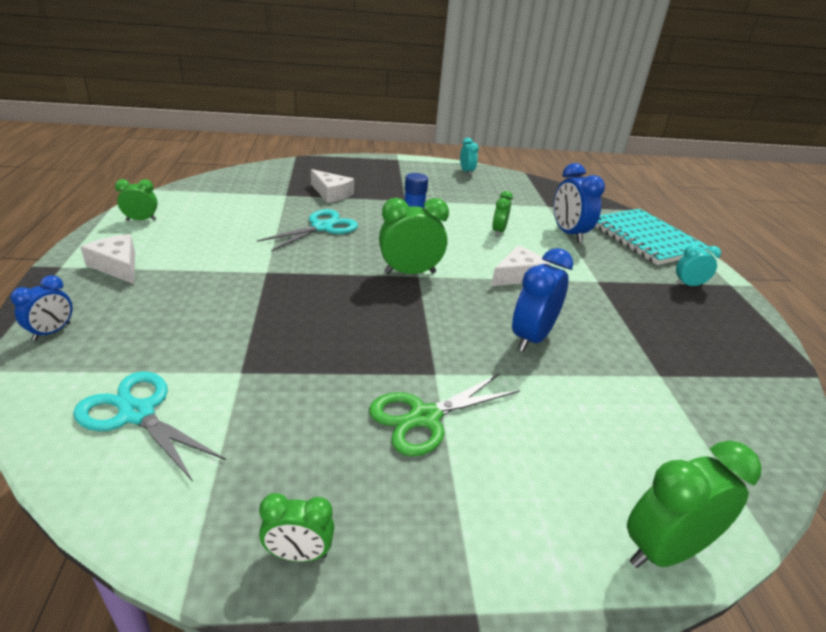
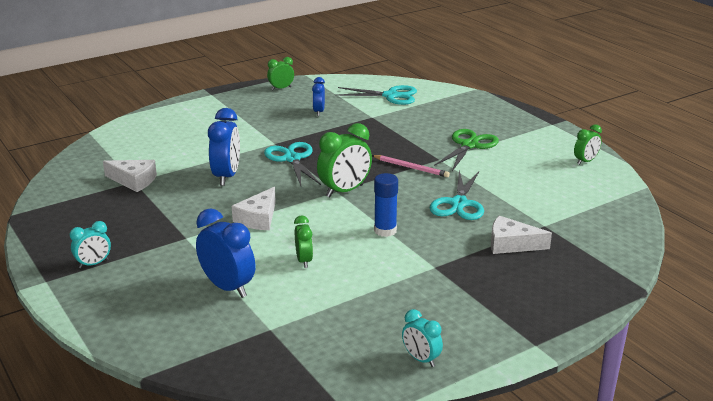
camera: 155 degrees right, 5 degrees down
(52, 332) = (482, 103): blue clock -> blue clock (319, 112)
(117, 266) = (526, 133): white cheese -> white cheese (134, 181)
(310, 273) = (411, 168): none -> pink pencil
(424, 417) = (266, 127): green scissors -> green scissors (469, 145)
(432, 335) = (292, 159): none -> turquoise scissors
(646, 239) = (132, 316): turquoise notebook -> none
(664, 550) = (141, 121): green clock -> none

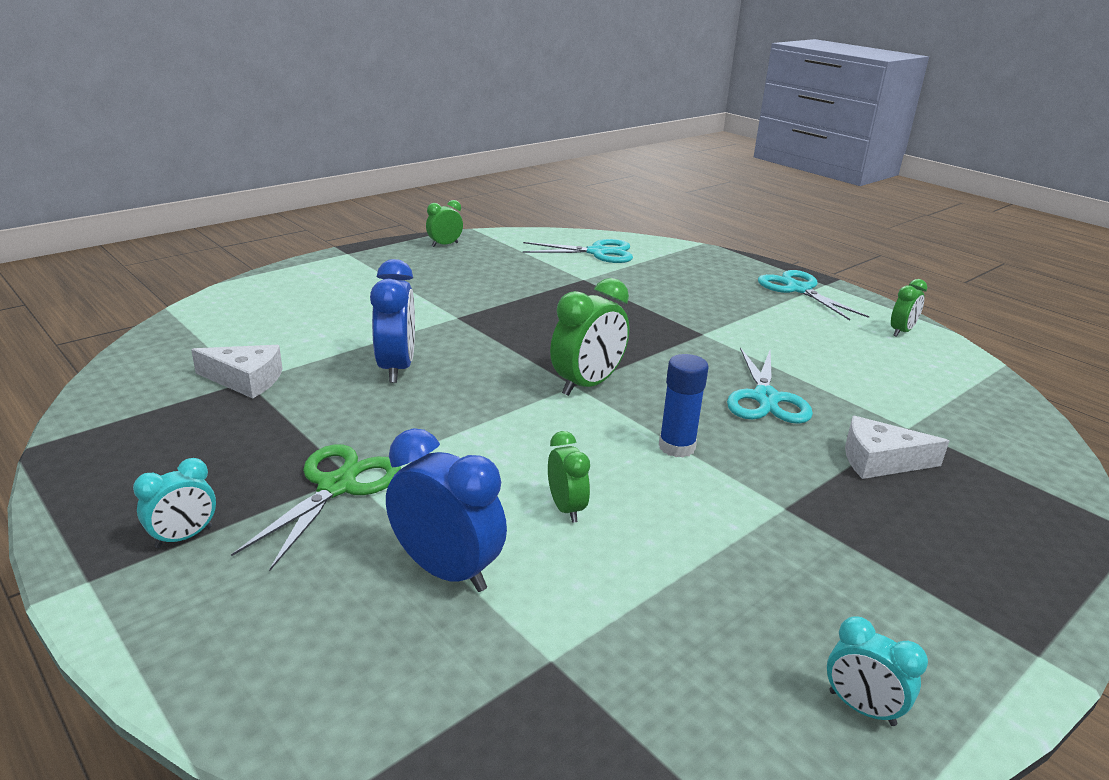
camera: 10 degrees left, 0 degrees up
(258, 218) = (466, 435): white cheese -> none
(292, 159) = (490, 339): turquoise scissors -> turquoise scissors (798, 289)
(319, 112) = (507, 274): blue clock -> none
(411, 168) = (670, 347): pink pencil -> none
(469, 145) = (734, 314): green scissors -> green scissors (337, 486)

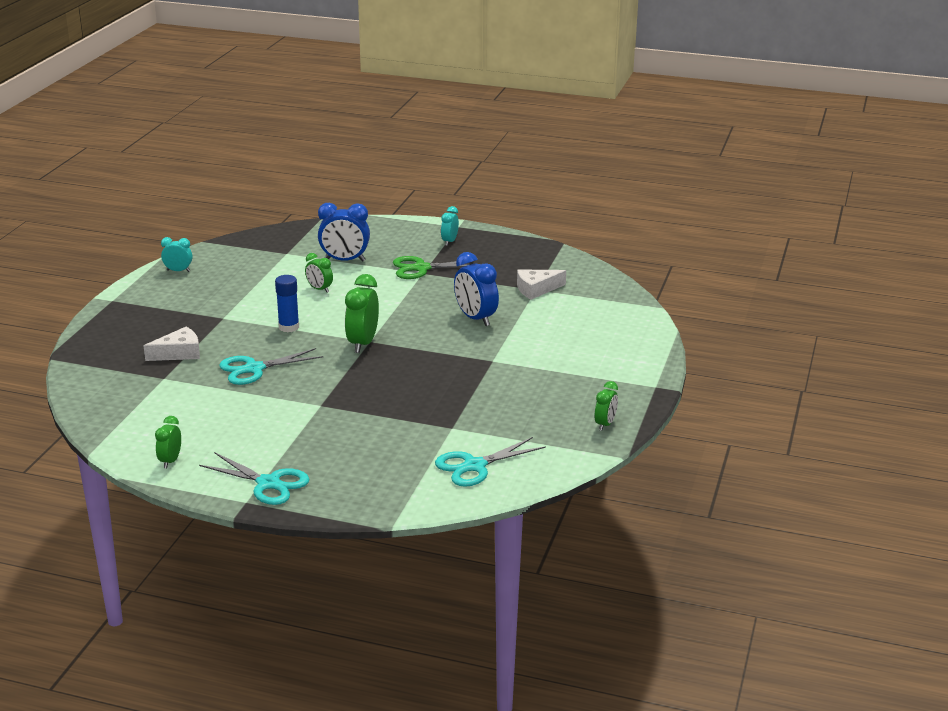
camera: 150 degrees right, 0 degrees up
(337, 486) = (421, 268): green scissors -> green scissors turned 90 degrees clockwise
(765, 398) = (254, 369): turquoise scissors -> turquoise scissors turned 90 degrees counterclockwise

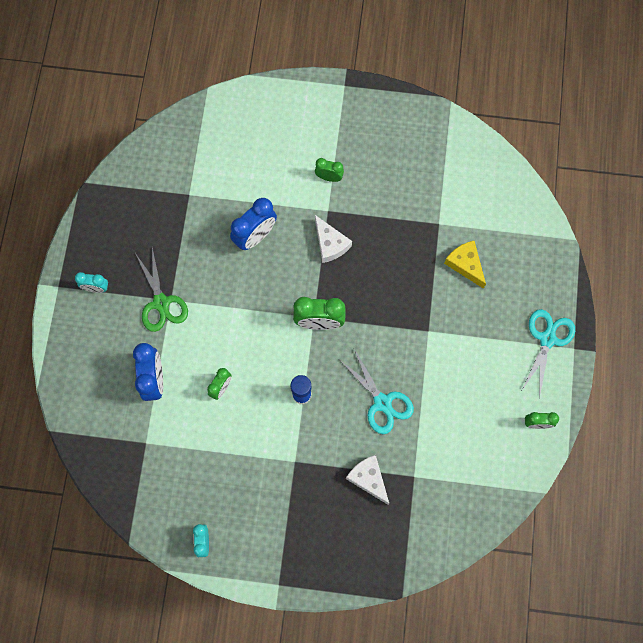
camera: 100 degrees left, 45 degrees up
(391, 439) = (465, 264): none -> yellow cheese
(474, 466) = (487, 198): turquoise scissors -> none
(536, 289) = (189, 194): white cheese -> white cheese (330, 244)
(605, 424) = (409, 116): green clock -> green clock (329, 177)

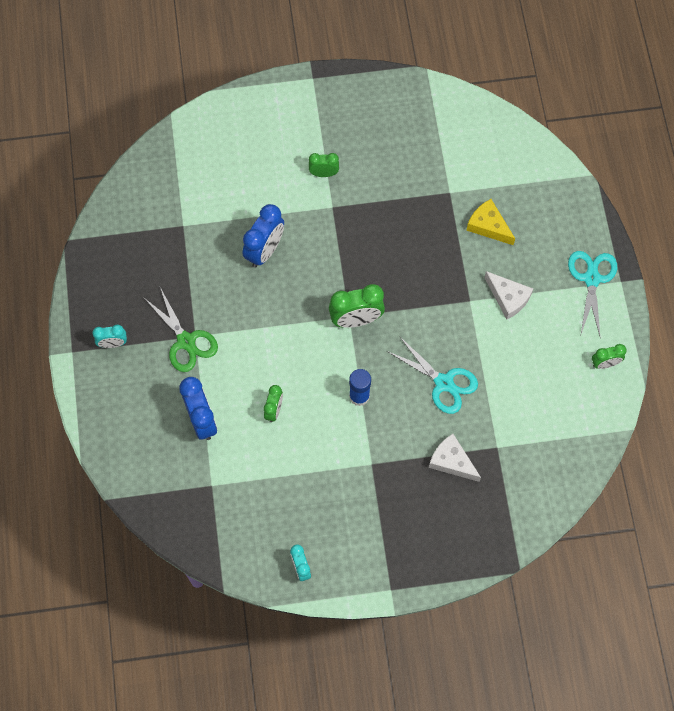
camera: 15 degrees left, 5 degrees down
(330, 244) = (344, 239): white cheese -> white cheese (508, 298)

